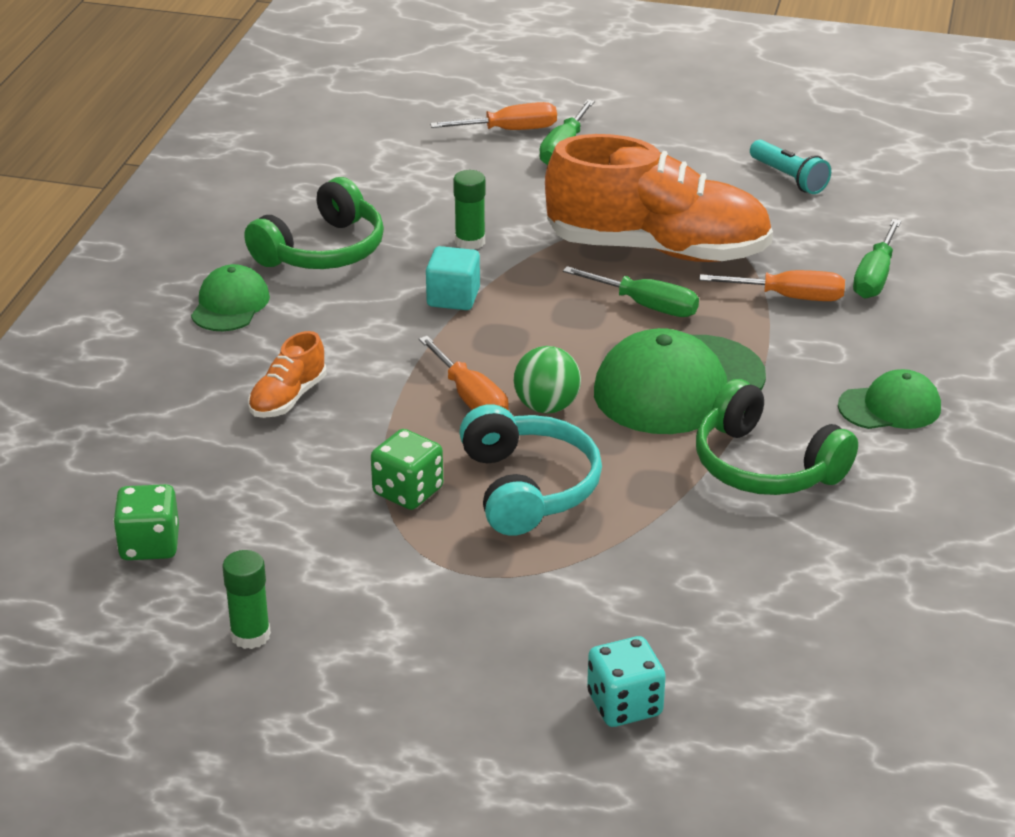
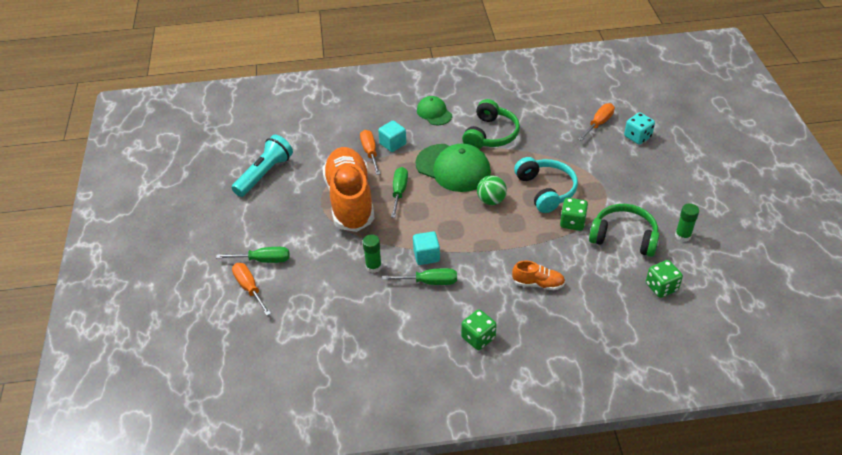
camera: 110 degrees left, 10 degrees up
(230, 304) = (478, 338): green cap -> green dice
(323, 250) = (409, 321): green headphones -> green headphones (624, 237)
(471, 398) = (500, 224): orange screwdriver -> orange screwdriver (598, 124)
(528, 488) = (546, 190): turquoise headphones -> turquoise headphones turned 105 degrees clockwise
(789, 178) = (264, 174): turquoise flashlight -> turquoise flashlight, size x1.56
(803, 329) = (393, 144): none -> turquoise cube
(875, 277) = (341, 133): green screwdriver -> green screwdriver (429, 282)

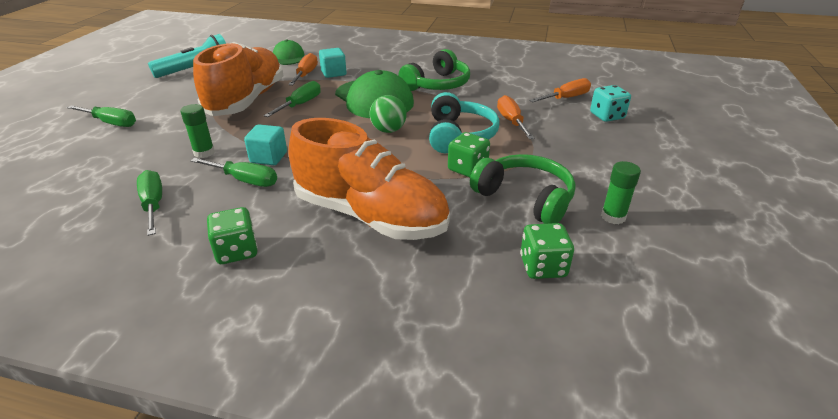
camera: 20 degrees right, 10 degrees down
(249, 288) = (68, 140): orange screwdriver -> orange screwdriver (511, 122)
(387, 323) = (153, 205): none -> green screwdriver
(434, 113) = (395, 62): green cap -> green cap (288, 57)
(538, 284) = (370, 216): orange shoe -> orange shoe, size x2.32

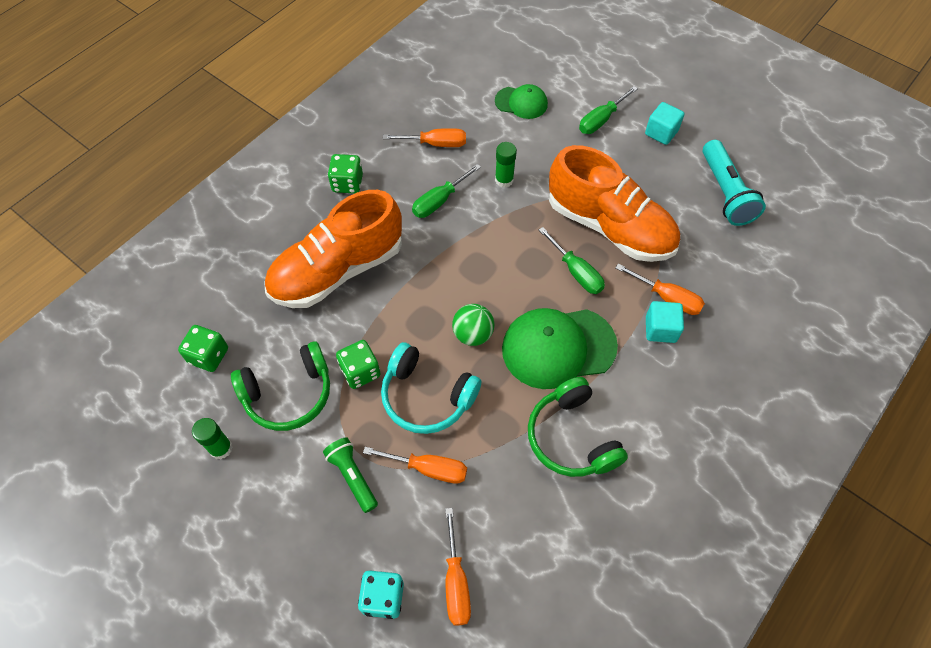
camera: 115 degrees right, 25 degrees up
(153, 205) = (435, 144): green screwdriver -> orange screwdriver
(268, 157) = (469, 223): turquoise cube -> turquoise cube (661, 132)
(288, 57) = (741, 293): green cap -> green cap (521, 103)
(552, 147) = (352, 476): none -> green flashlight

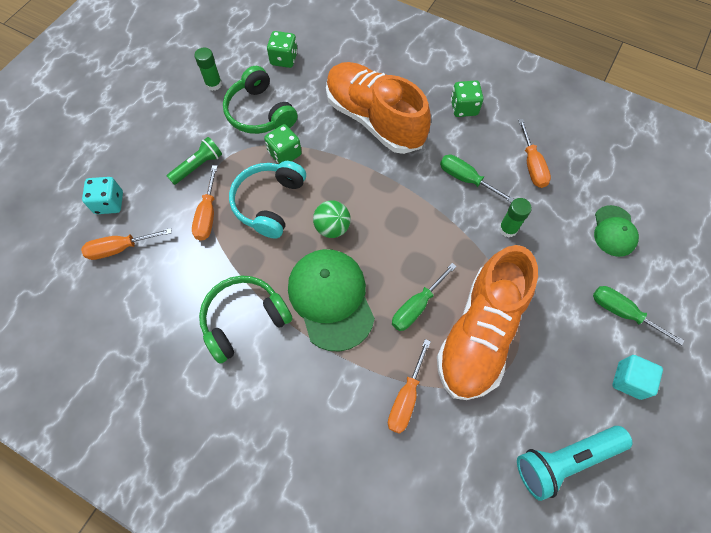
camera: 80 degrees right, 5 degrees up
(660, 329) = (367, 393): turquoise cube -> none

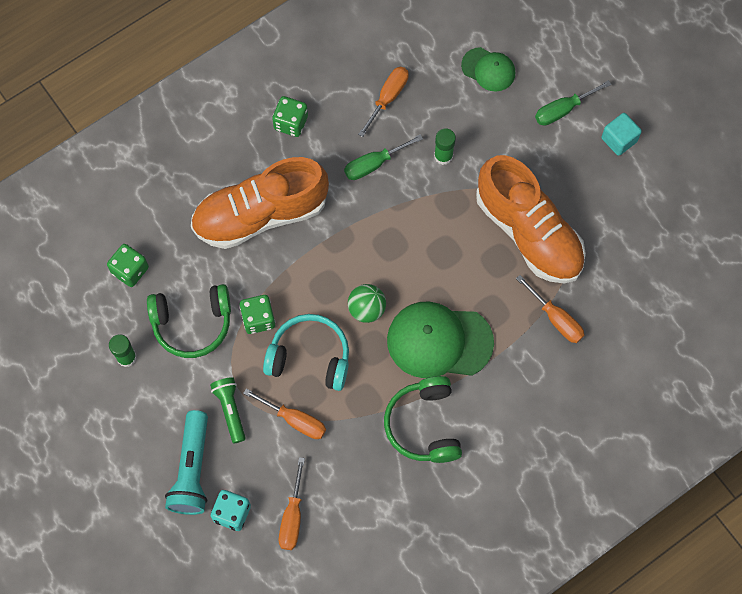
camera: 65 degrees left, 5 degrees up
(269, 203) = (310, 357): turquoise headphones -> turquoise headphones turned 150 degrees clockwise
(416, 306) = (480, 271): green screwdriver -> none
(532, 165) = (388, 98): orange screwdriver -> orange screwdriver turned 75 degrees counterclockwise
(565, 460) = (656, 223): turquoise flashlight -> turquoise flashlight (192, 469)

